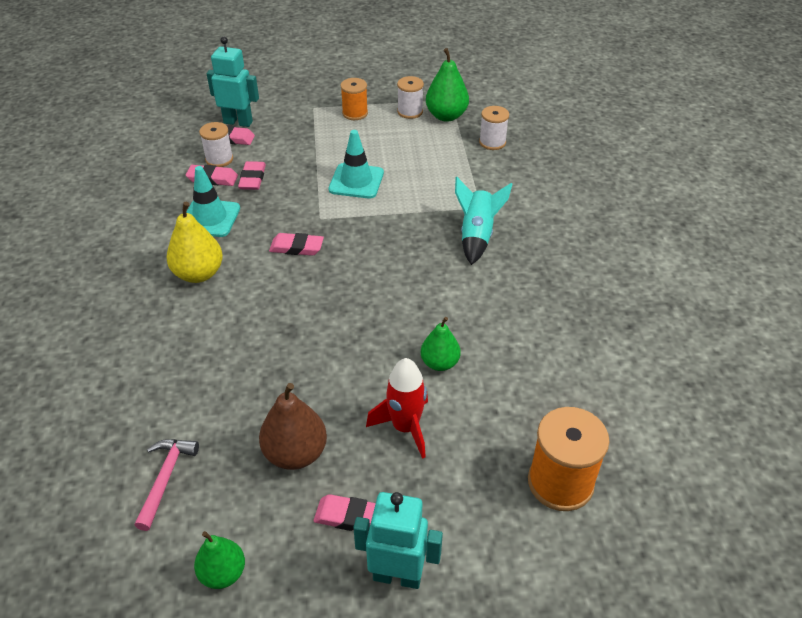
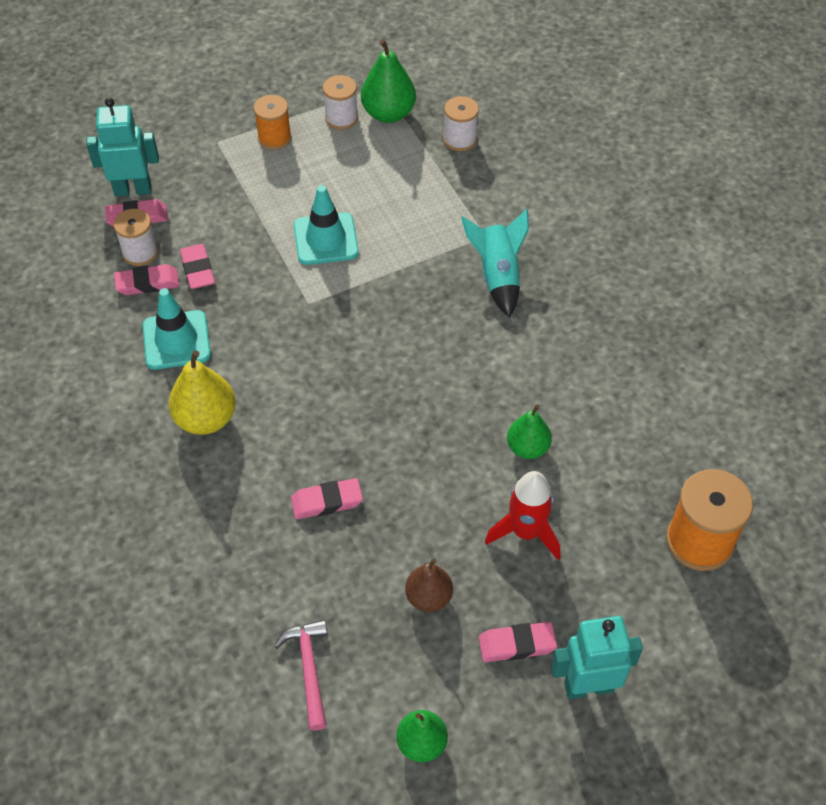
camera: 20 degrees left, 10 degrees up
(295, 453) = (428, 597): brown pear -> brown pear, size x0.66
(296, 247) = (301, 350): pink eraser -> pink eraser (327, 501)

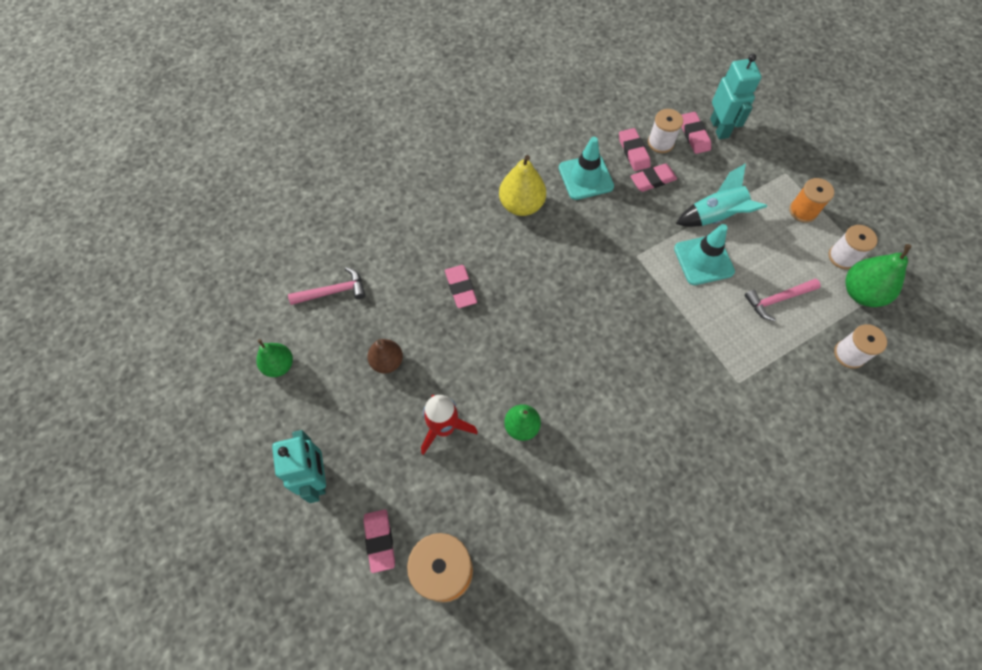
camera: 85 degrees right, 10 degrees up
(387, 183) = (777, 299): none -> pink hammer
(498, 276) = (695, 395): turquoise rocket -> turquoise rocket (715, 216)
(517, 644) = (350, 425): pink eraser -> pink eraser (380, 541)

